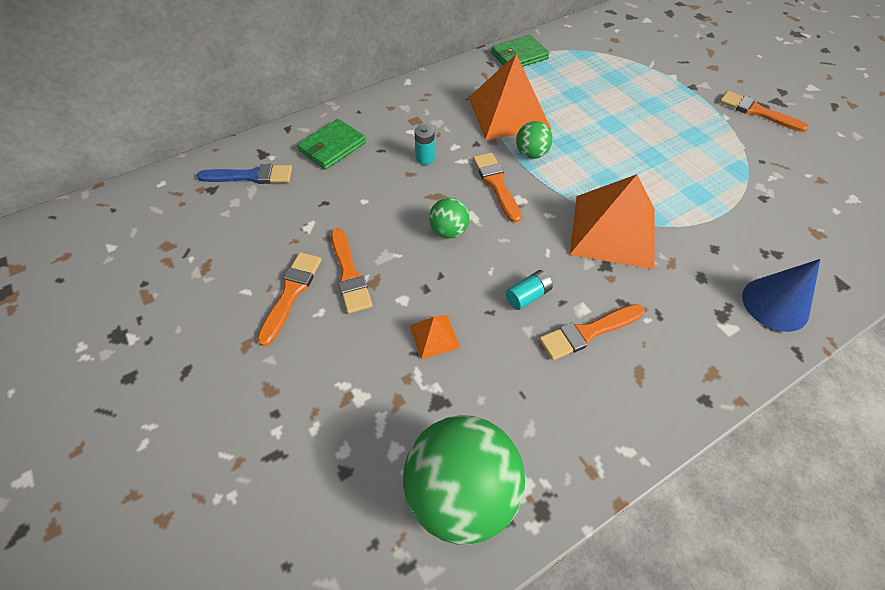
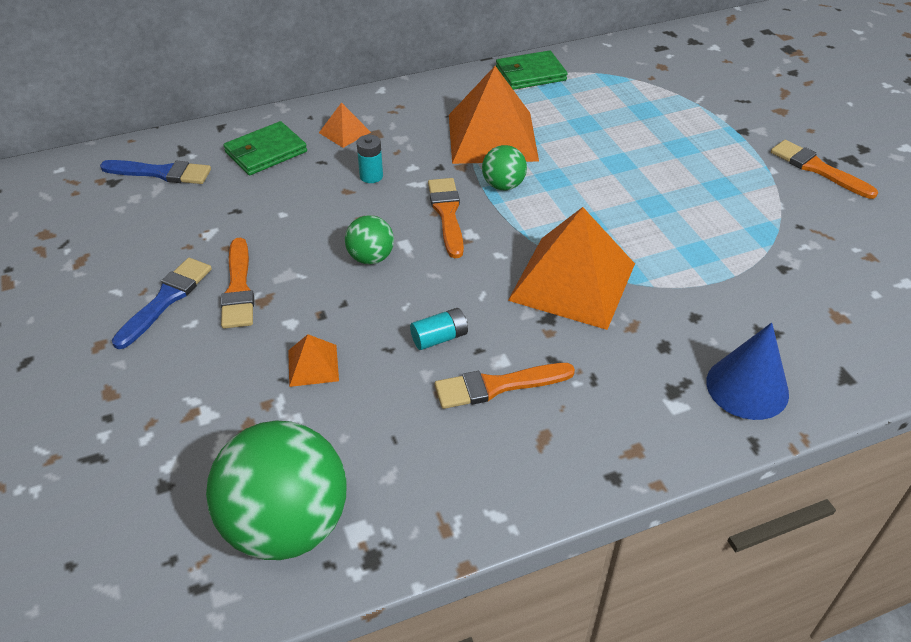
camera: 10 degrees right, 10 degrees down
(291, 293) = (166, 299): orange brush -> blue brush
(391, 122) = (344, 132): none -> orange pyramid

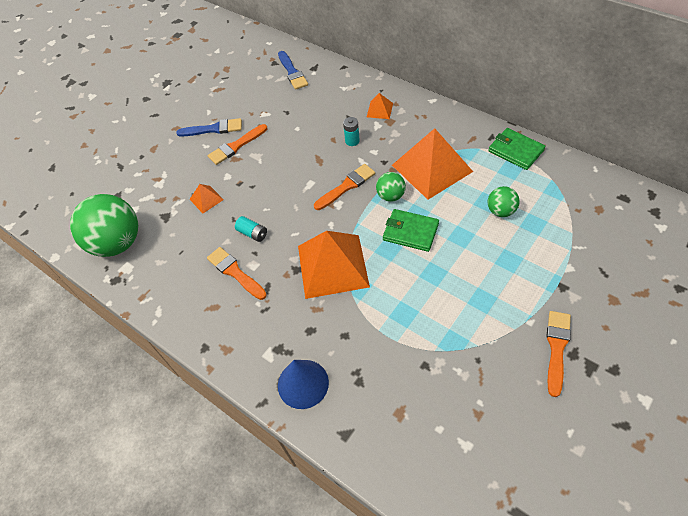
camera: 65 degrees right, 10 degrees up
(265, 152) = (337, 93): green wallet -> green wallet (410, 232)
(371, 258) = (290, 177): green ball -> green ball (501, 211)

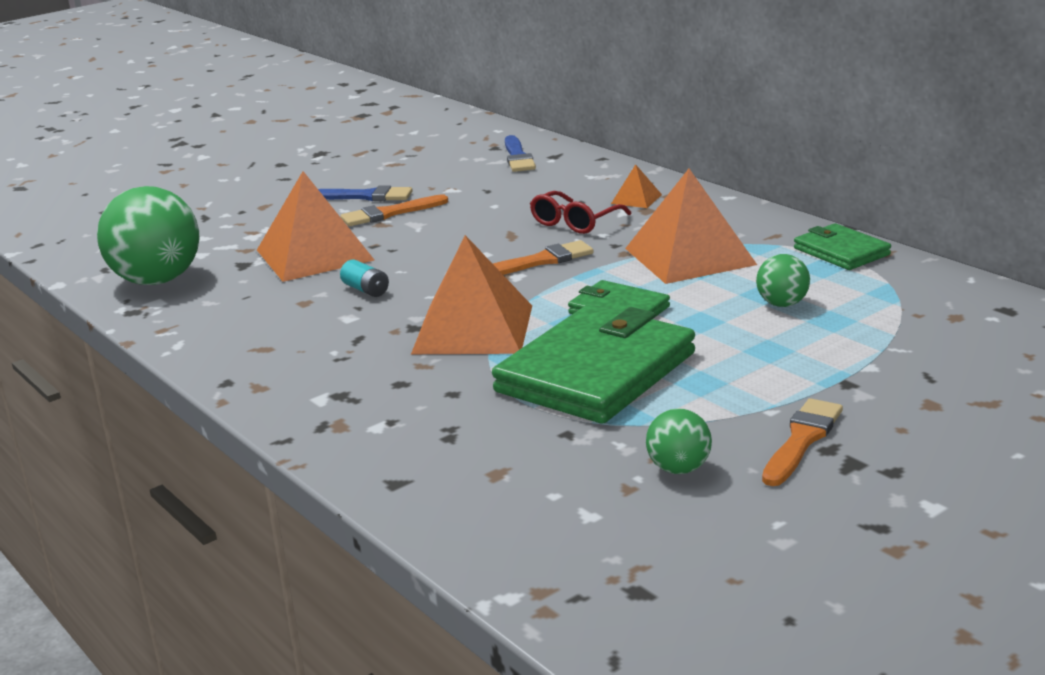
camera: 10 degrees right, 30 degrees down
(206, 199) = (314, 255): orange pyramid -> orange pyramid, size x2.27
(235, 272) = (316, 321): orange brush -> none
(303, 383) = (358, 429): blue cone -> none
(352, 141) = (575, 222): turquoise battery -> red glasses
(391, 196) = (606, 275): green ball -> green ball (679, 469)
(420, 299) = (596, 372): none -> green wallet

